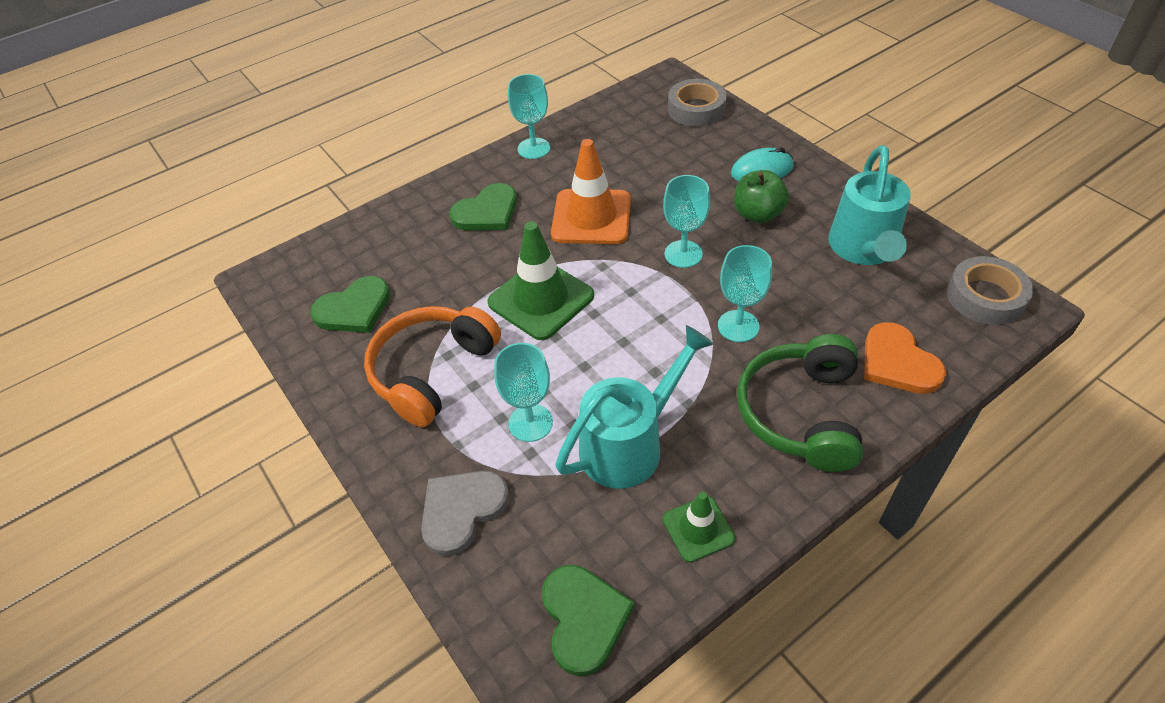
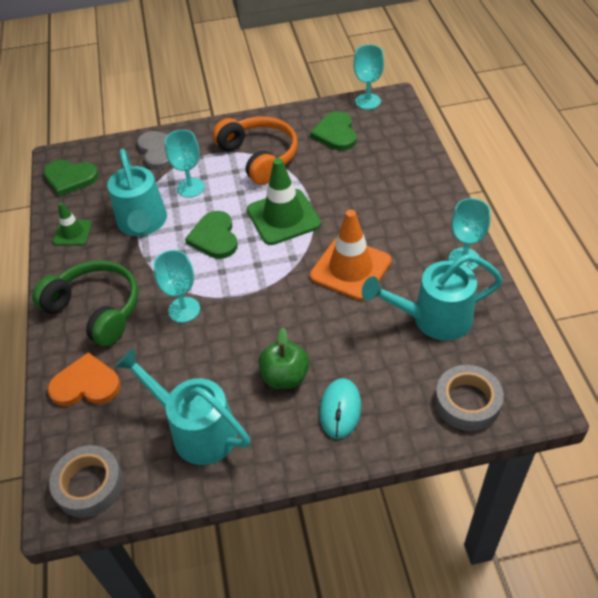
camera: 115 degrees right, 0 degrees up
(487, 212) = (394, 212): green heart -> green heart (214, 237)
(621, 147) = (433, 318): none -> turquoise watering can
(683, 254) = (273, 308): turquoise goblet -> turquoise goblet (368, 101)

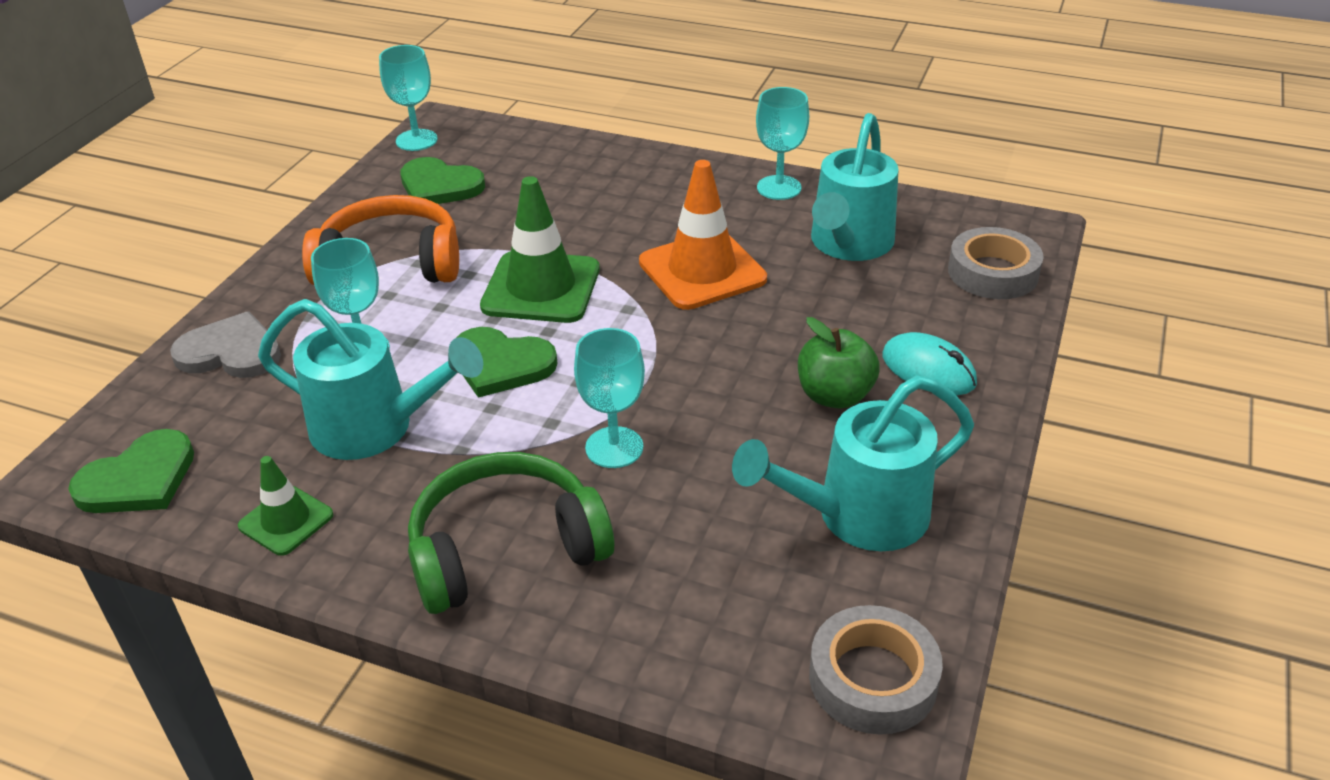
camera: 60 degrees left, 10 degrees down
(86, 384) = (659, 616): orange heart -> none

